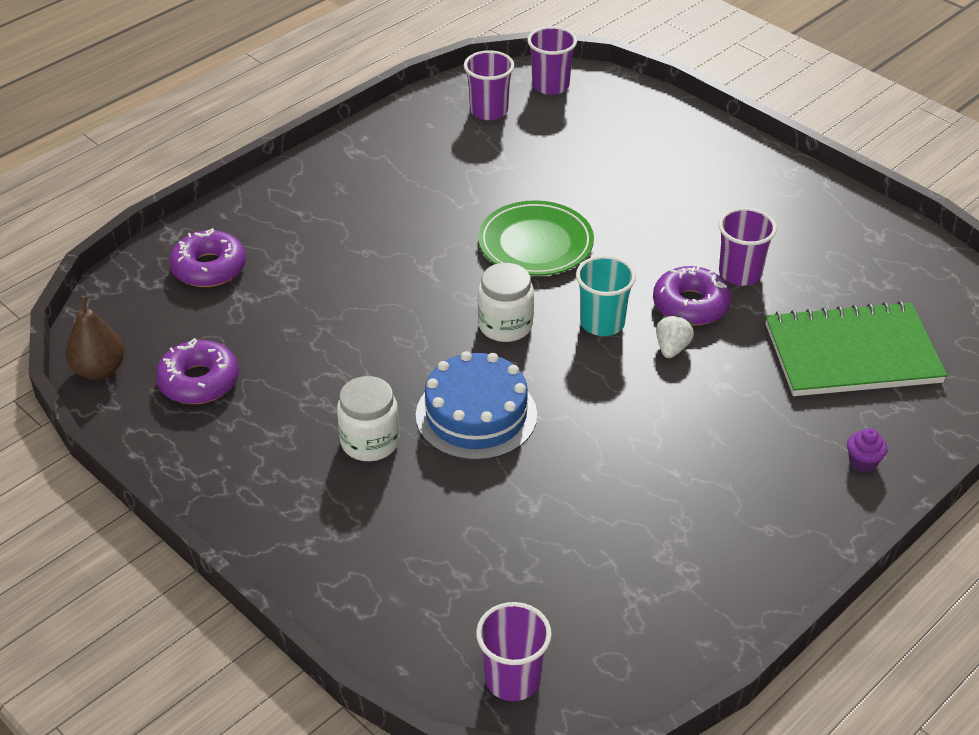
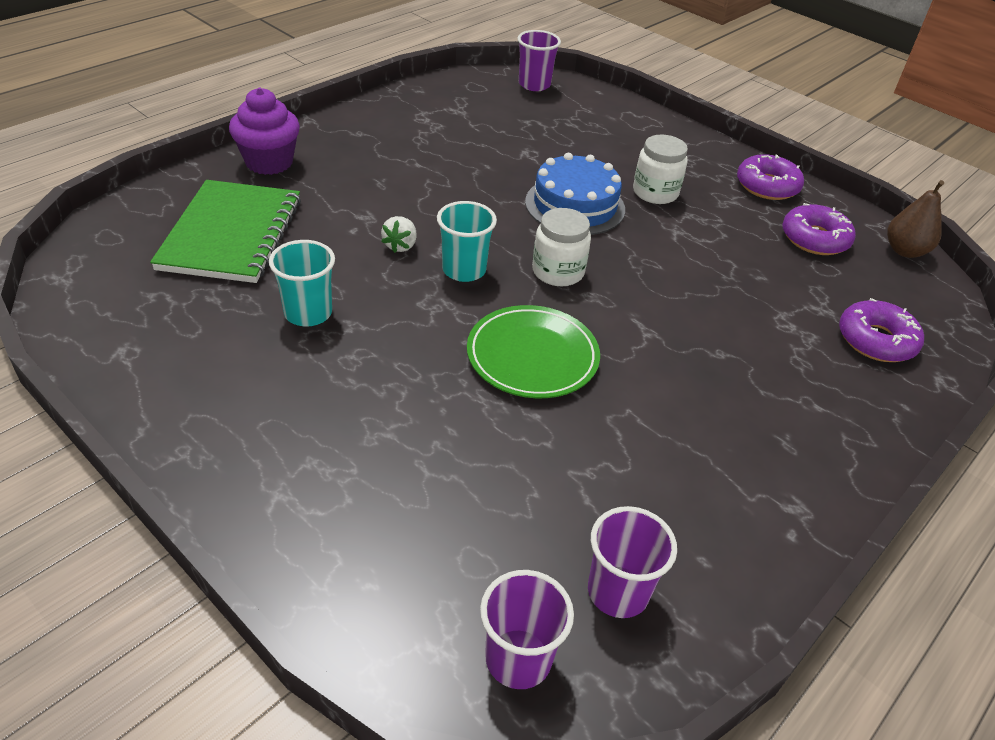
camera: 175 degrees right, 0 degrees up
(690, 305) = (372, 283): purple donut -> purple donut (767, 186)
(740, 273) = (308, 313): purple cup -> turquoise cup
(852, 353) = (231, 234): green notebook -> green notebook turned 75 degrees counterclockwise
(863, 462) = (269, 162): purple cupcake -> purple cupcake, size x2.14

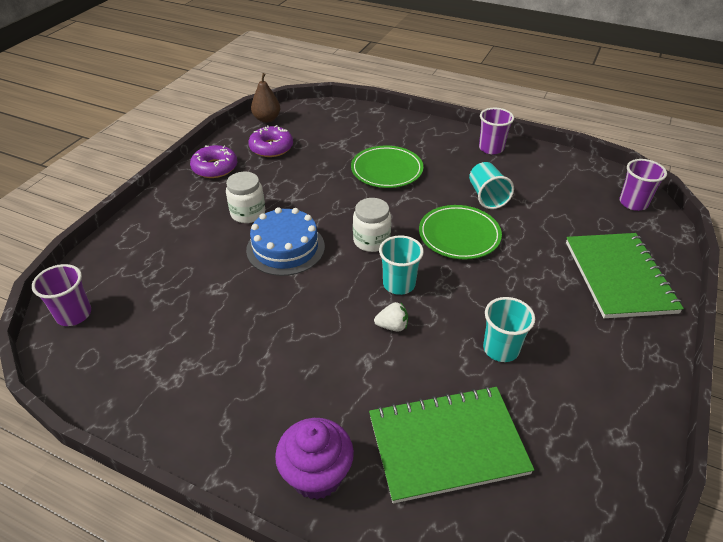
camera: 105 degrees left, 0 degrees up
(342, 501) = (619, 276): none -> green notebook
(618, 427) = (487, 196): none -> turquoise cup
(618, 592) = (578, 183): purple cup -> purple cup (491, 148)
(729, 335) = (386, 170): none -> green plate
(876, 340) = (357, 127): purple donut -> none

